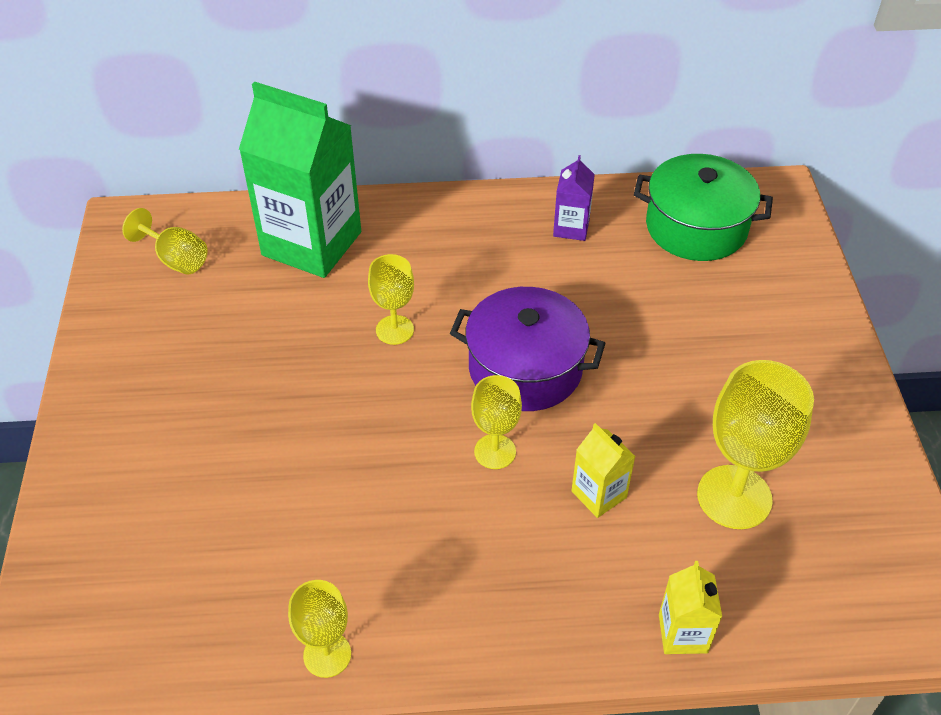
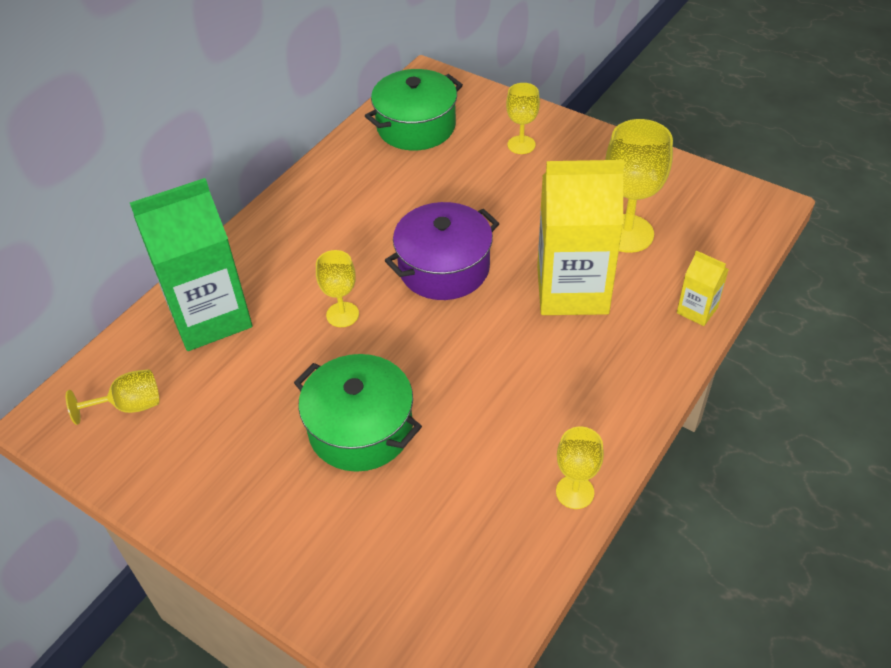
camera: 50 degrees left, 0 degrees up
(272, 429) = (360, 429): none -> green pot
(495, 451) = (495, 320): yellow goblet -> yellow goblet (521, 145)
(571, 228) = (352, 179): purple carton -> none
(599, 494) = (572, 290): yellow carton -> yellow carton, size x2.24

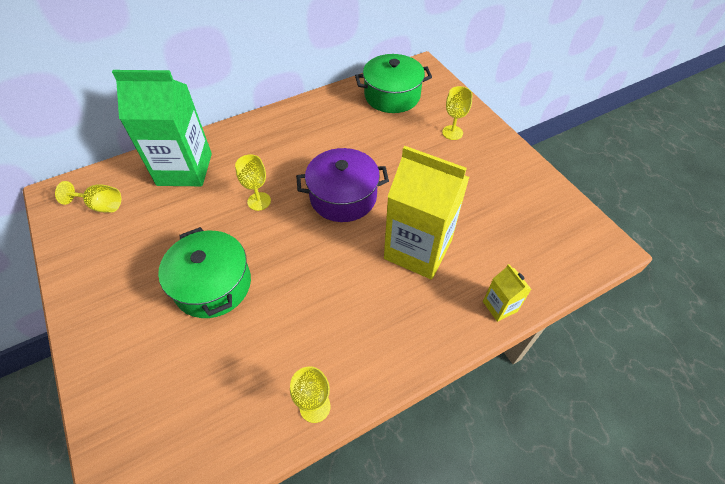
camera: 25 degrees right, 5 degrees up
(627, 233) = (485, 224): yellow goblet -> none

